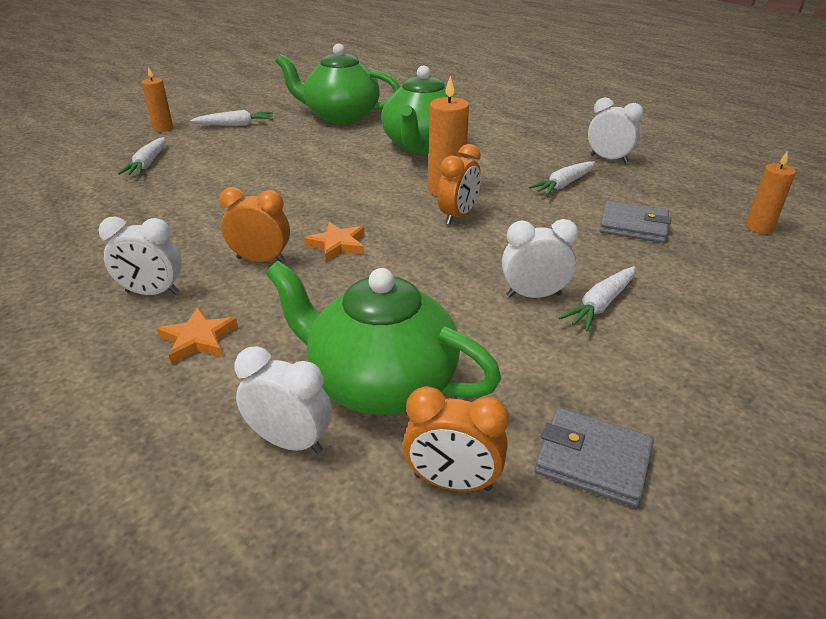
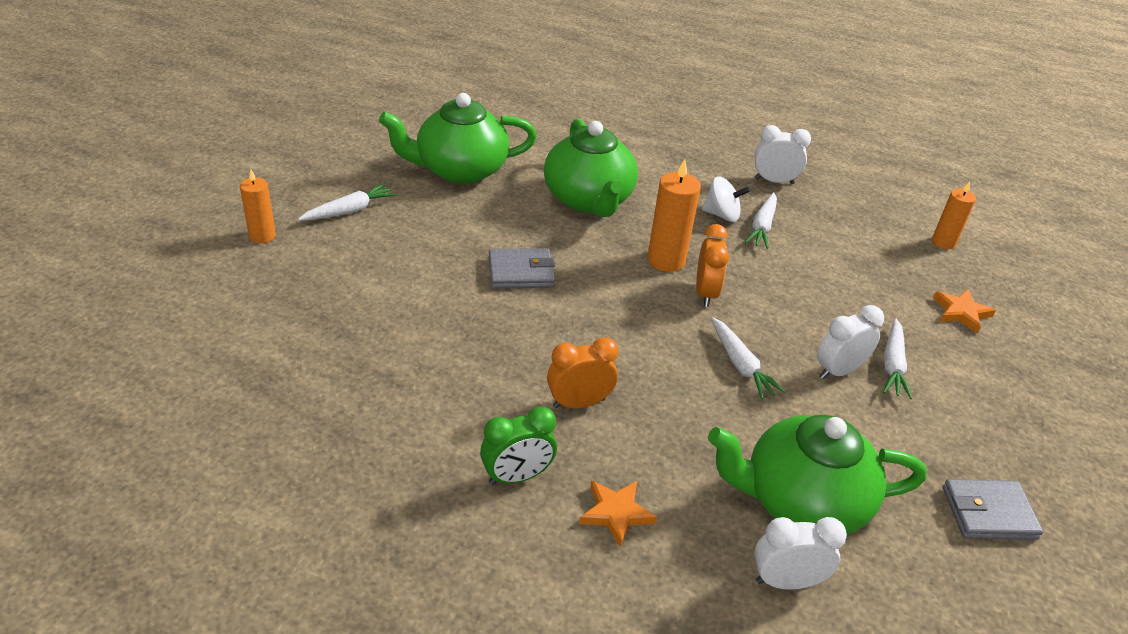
camera: 30 degrees left, 5 degrees up
(147, 163) = (310, 300): white carrot -> white carrot (741, 365)
(152, 293) = (517, 476): white clock -> green clock
(337, 245) = (631, 361): orange star -> orange star (961, 312)
(452, 482) = (921, 567): orange clock -> none
(532, 171) = (722, 215): none -> white spinning top
(633, 226) = (854, 266): grey wallet -> grey wallet (521, 272)

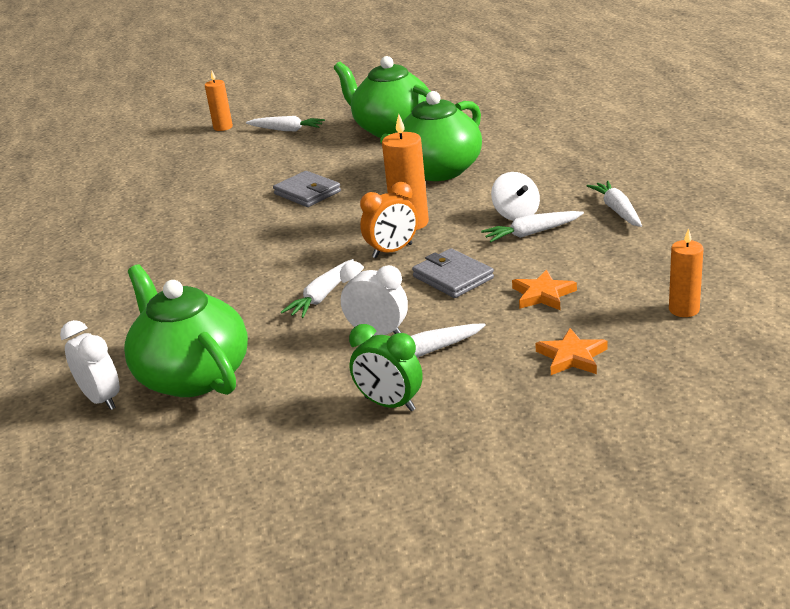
camera: 60 degrees right, 10 degrees down
(517, 476) = (100, 279): green clock -> green clock (389, 404)
(579, 403) = (195, 265): orange clock -> none
(616, 513) = (103, 319): orange star -> orange star (543, 294)
(774, 181) = (617, 210): white clock -> white carrot
(988, 513) = (282, 460): grey wallet -> grey wallet (453, 277)

